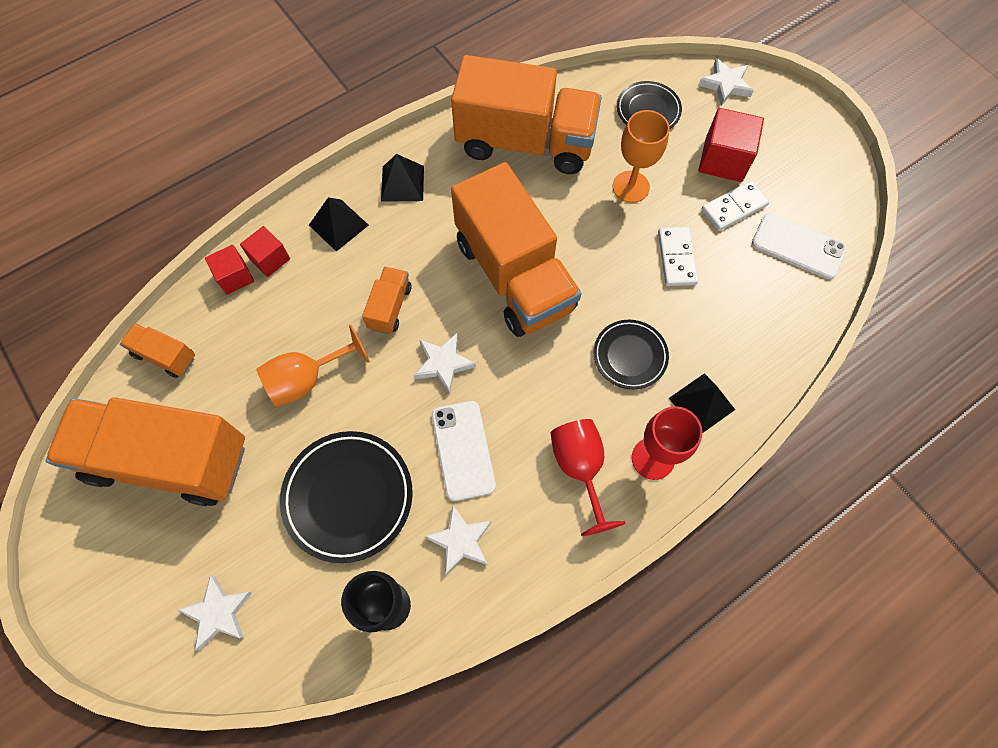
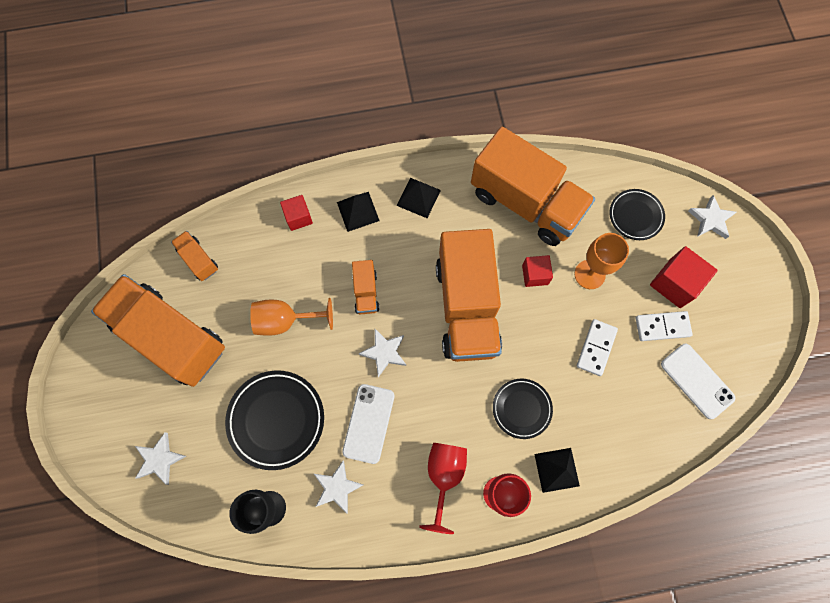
camera: 25 degrees right, 5 degrees up
(235, 277) = (269, 220): red cube -> red cube (535, 275)
(390, 307) = (366, 292): orange truck -> orange truck turned 135 degrees clockwise

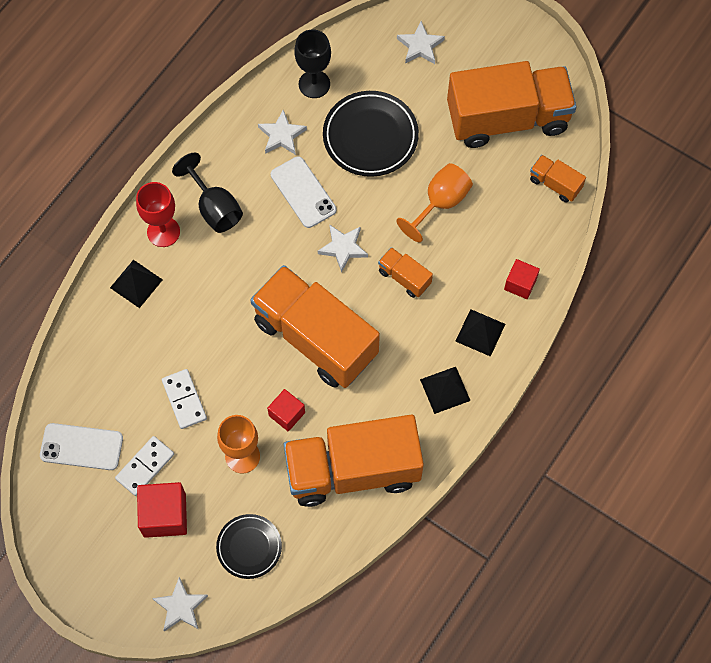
camera: 135 degrees right, 5 degrees down
(198, 260) = (555, 184): orange truck -> orange truck turned 150 degrees counterclockwise
(444, 476) = (214, 207): red goblet -> black goblet
(521, 409) = (201, 302): black plate -> none

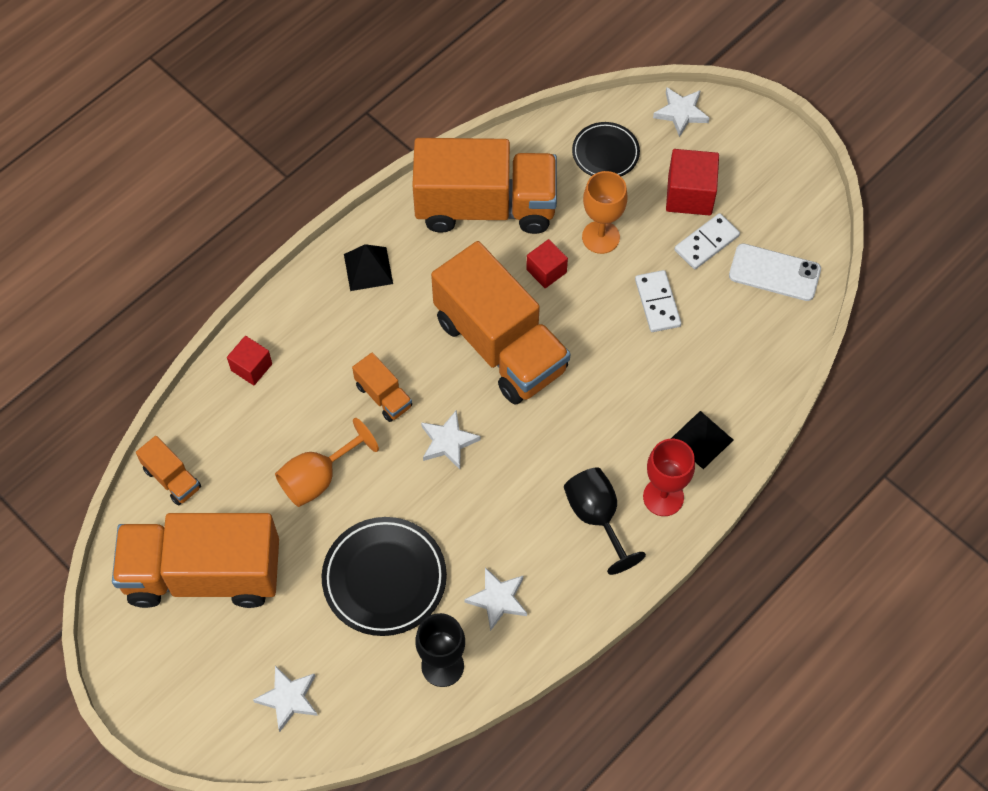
camera: 170 degrees left, 5 degrees down
(303, 192) = (483, 519): white phone -> none
(480, 332) = (312, 322): black pyramid -> none

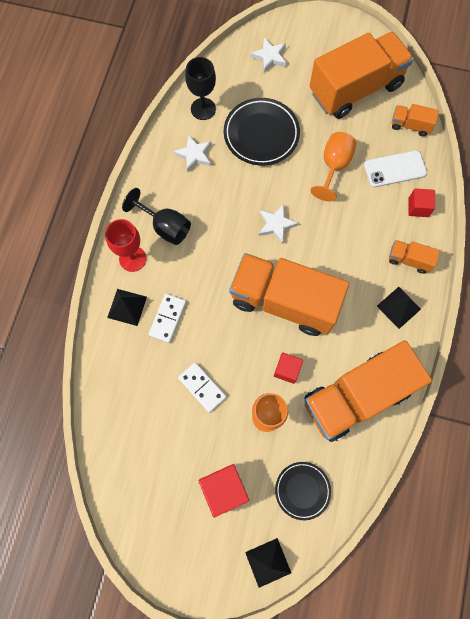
camera: 150 degrees right, 10 degrees up
(383, 396) = (331, 231): orange truck -> orange truck (409, 260)
(681, 113) = (268, 562): white star -> black pyramid
(706, 243) = (192, 454): white domino -> white domino (167, 318)
(774, 273) = (134, 457): white phone -> white phone (395, 169)

